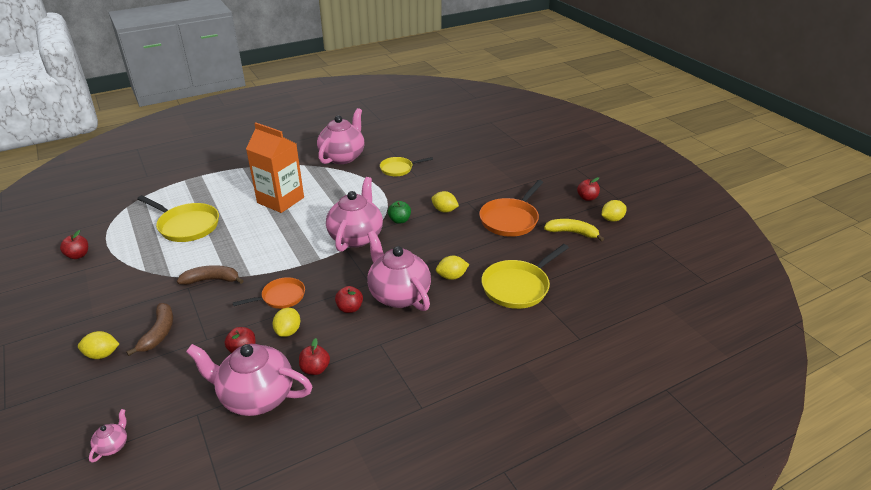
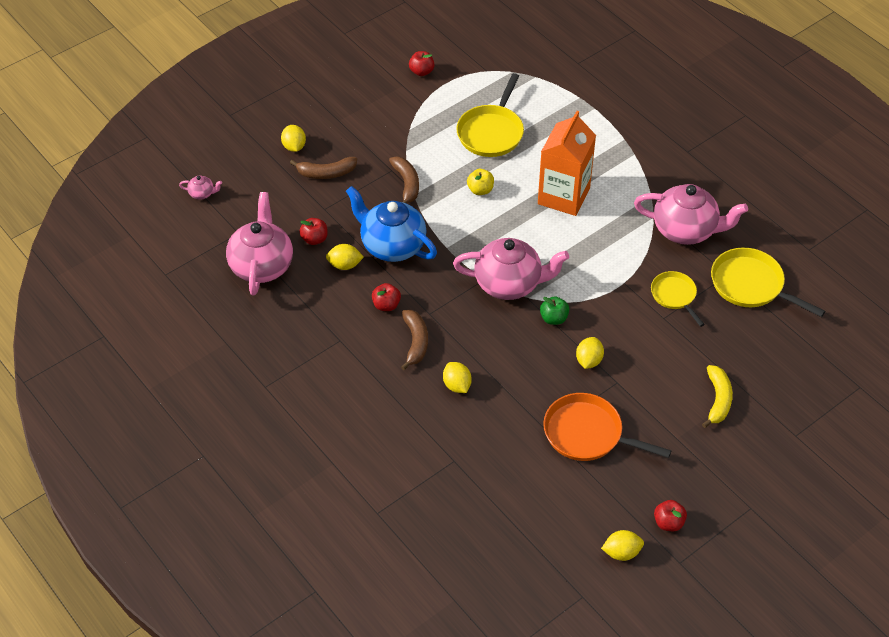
camera: 80 degrees right, 15 degrees up
(247, 239) = (480, 190): none -> yellow apple
(281, 297) = (392, 245): orange pan -> blue teapot
(315, 369) = (299, 298): red apple -> none
(398, 295) = (415, 342): pink teapot -> brown banana
(518, 286) = (453, 450): yellow pan -> yellow pan (751, 285)
(572, 233) = (576, 504): yellow banana -> yellow banana (718, 400)
(612, 219) = (621, 552): yellow lemon -> yellow lemon turned 60 degrees counterclockwise

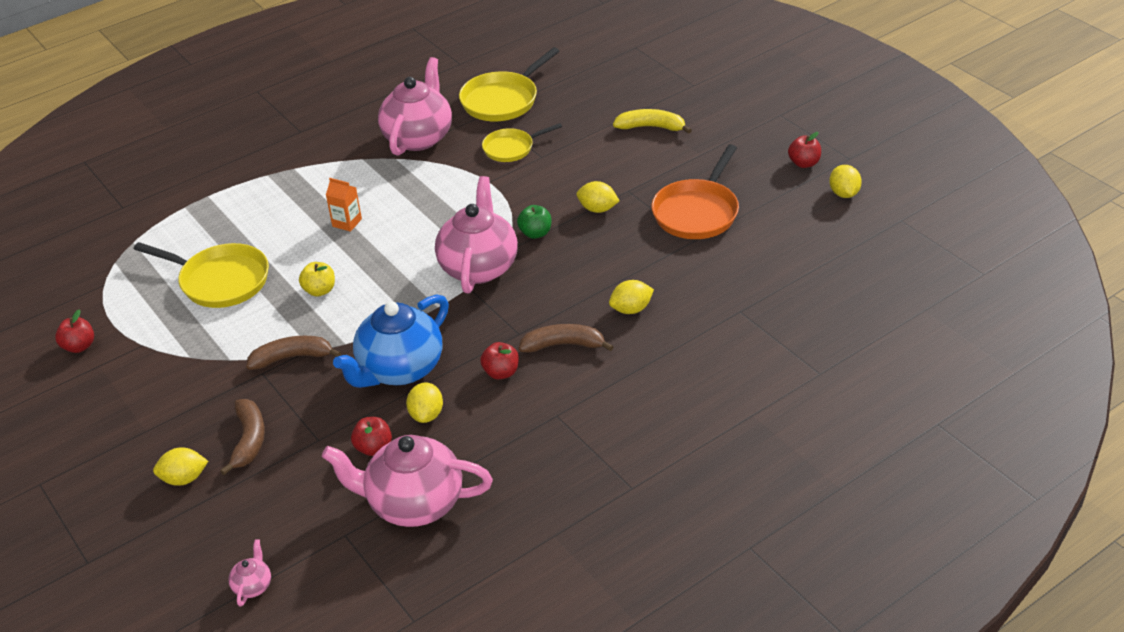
camera: 85 degrees left, 10 degrees down
(563, 196) = (347, 222): orange carton -> orange carton, size x0.43

